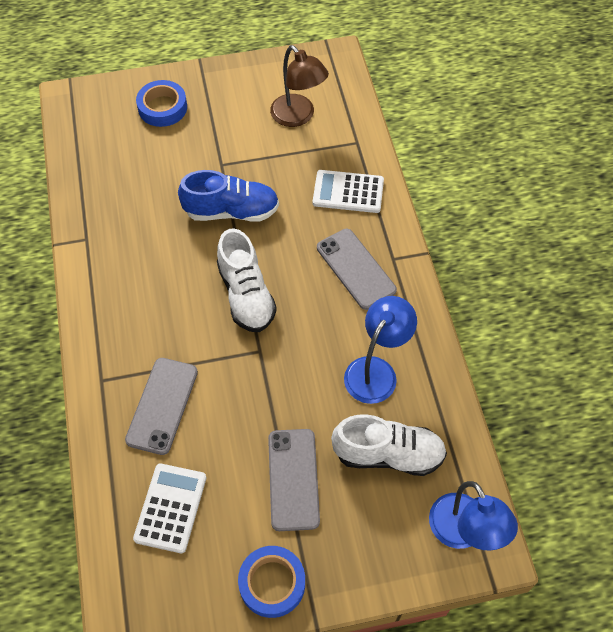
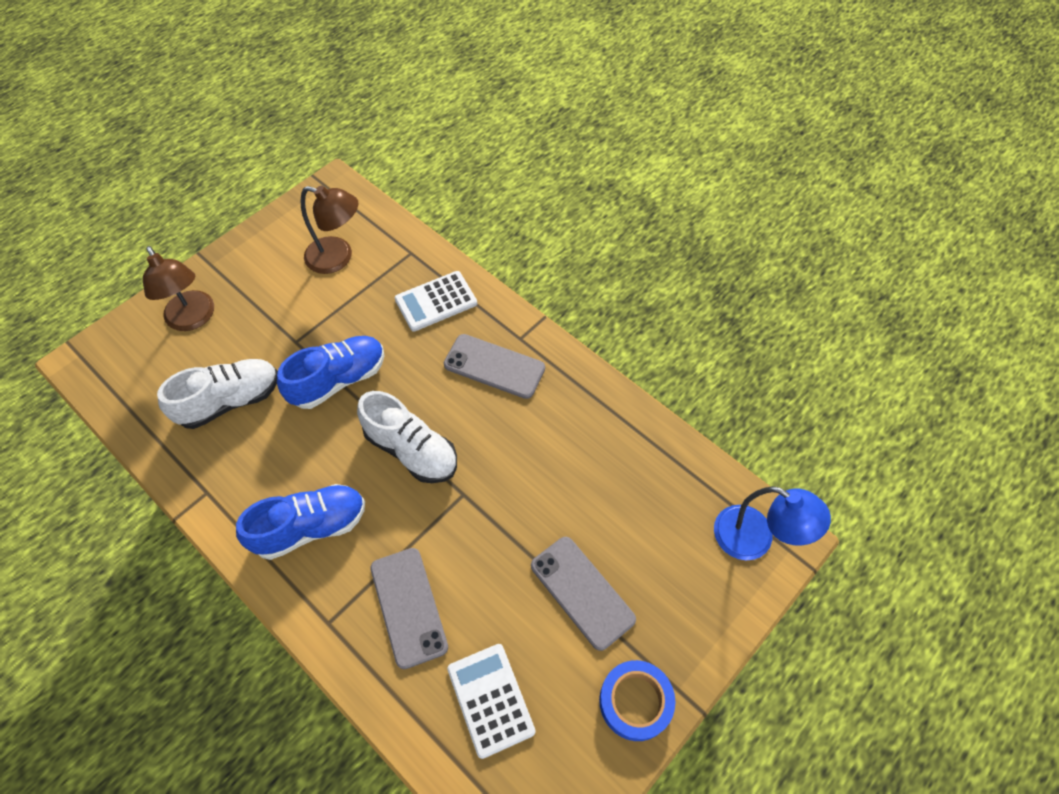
camera: 35 degrees left, 0 degrees up
(136, 306) = (310, 527): none -> blue shoe
(162, 108) = (193, 319): blue tape -> brown lamp
(376, 371) = (580, 446): blue lamp -> none
(388, 454) = (645, 513): white shoe -> white shoe (230, 401)

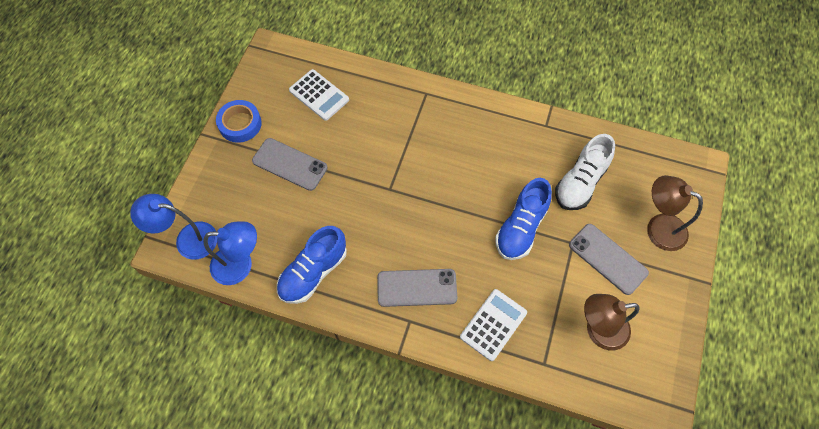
camera: 155 degrees right, 5 degrees up
(310, 527) = (470, 133): blue shoe -> blue shoe (313, 272)
(408, 607) = (387, 117): grey phone -> grey phone (608, 258)
(411, 450) = (439, 202): white shoe -> none
(692, 476) = (240, 265): none -> blue lamp

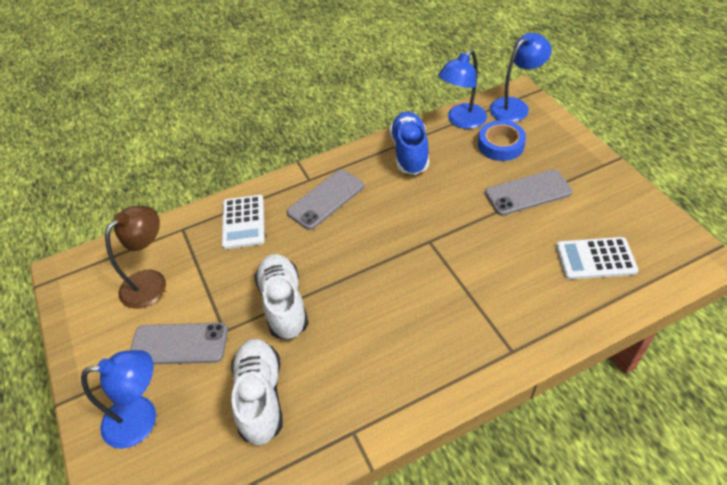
camera: 140 degrees right, 15 degrees down
(240, 124) = (609, 185): blue tape -> blue tape (500, 145)
(521, 228) = (284, 304): blue shoe -> white shoe
(658, 227) = (142, 419): brown lamp -> blue lamp

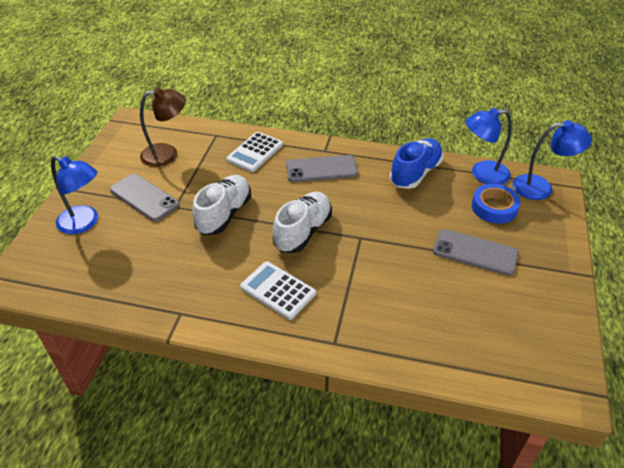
camera: 35 degrees right, 5 degrees down
(260, 397) = (153, 256): white shoe -> white shoe (303, 231)
(595, 259) = (474, 330): white calculator -> white calculator (278, 290)

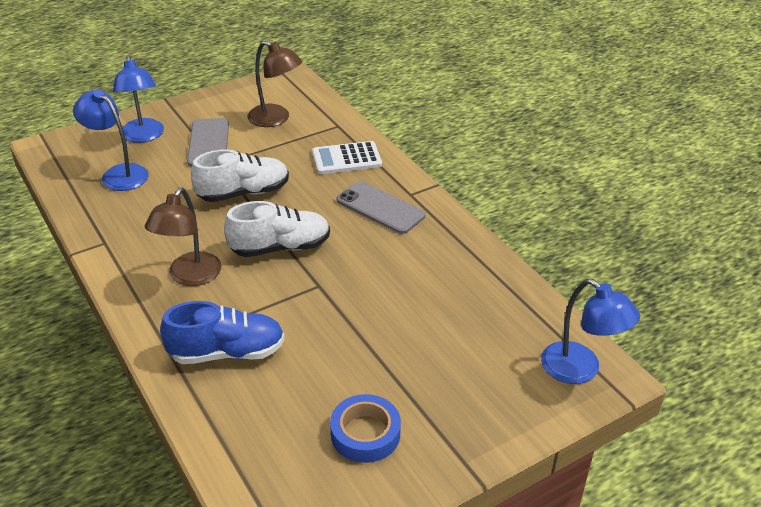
camera: 45 degrees right, 5 degrees down
(278, 290) = (190, 277): white calculator -> brown lamp
(415, 173) = (463, 267): blue shoe -> blue shoe (227, 352)
(475, 252) = (400, 373): grey phone -> none
(482, 174) = (534, 314): blue lamp -> blue lamp (118, 174)
(494, 207) = (491, 351): blue tape -> blue tape (365, 433)

